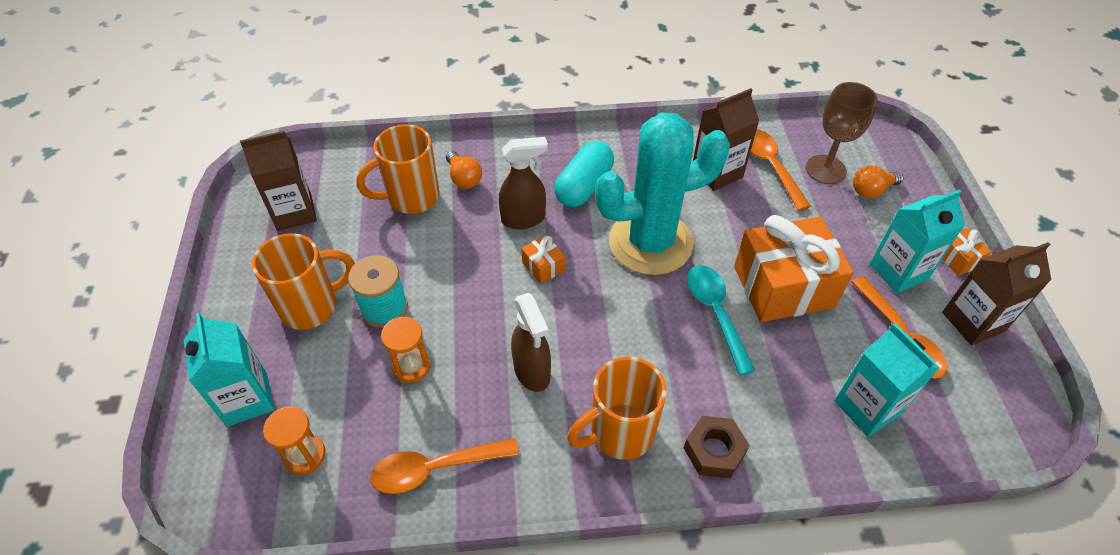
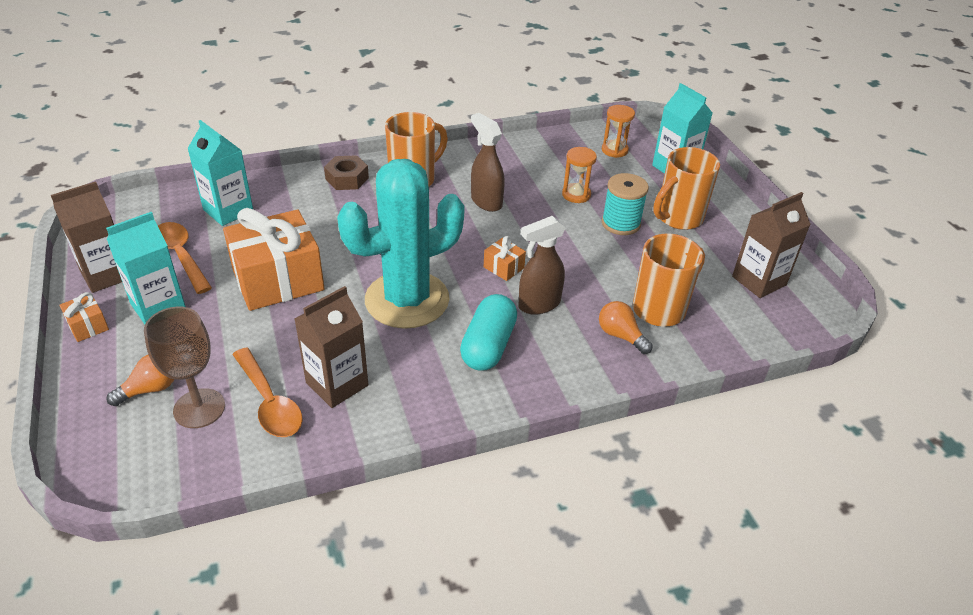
camera: 165 degrees right, 10 degrees down
(435, 469) = (529, 153): orange spoon -> none
(715, 313) = (343, 253): turquoise spoon -> none

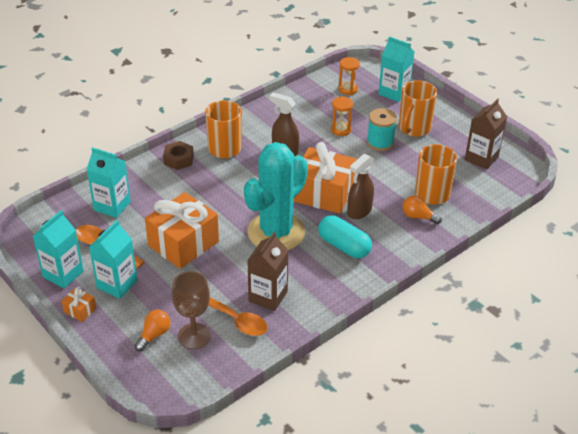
camera: 20 degrees left, 0 degrees up
(106, 275) = (63, 274): brown carton -> turquoise carton
(488, 346) = (344, 246): turquoise capsule -> turquoise capsule turned 45 degrees counterclockwise
(503, 267) = (323, 193): orange gift -> orange gift, size x2.36

